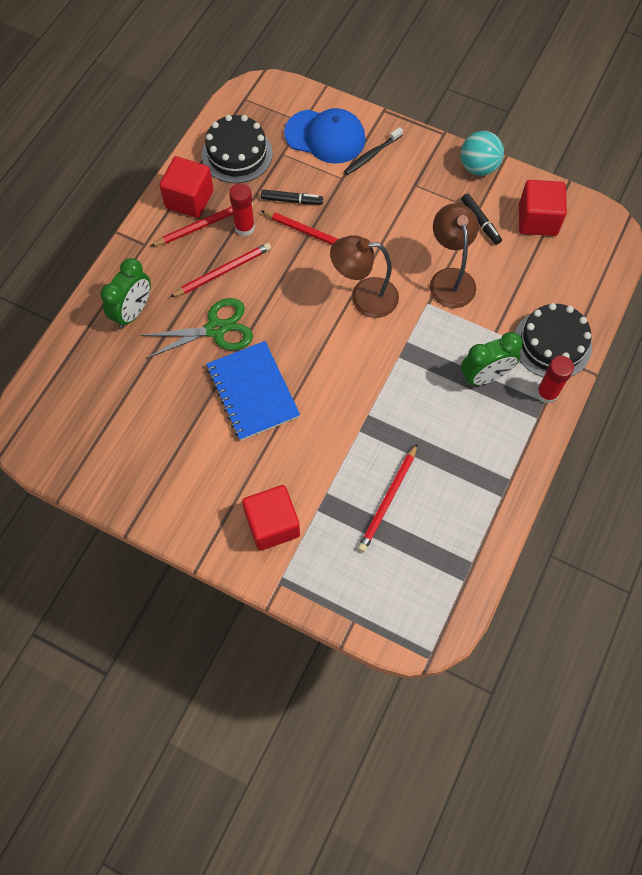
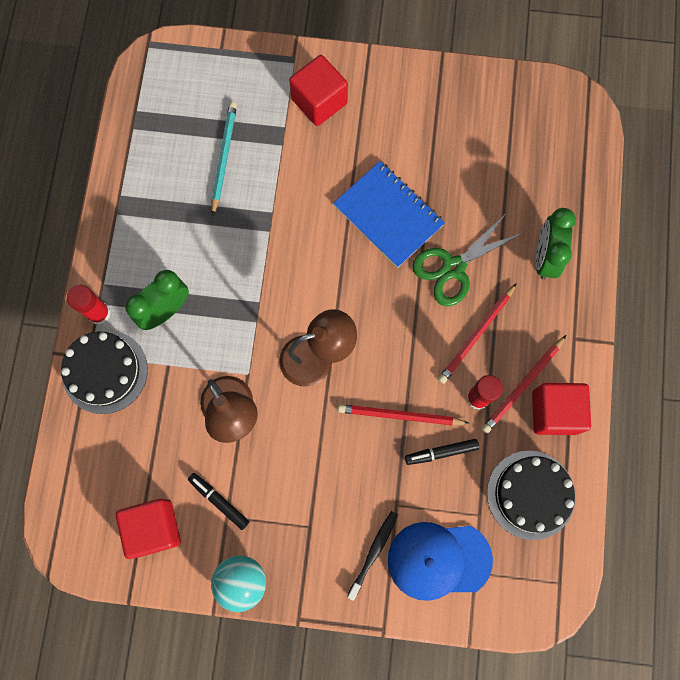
camera: 160 degrees right, 10 degrees up
(388, 499) = (224, 157): red pencil -> turquoise pencil

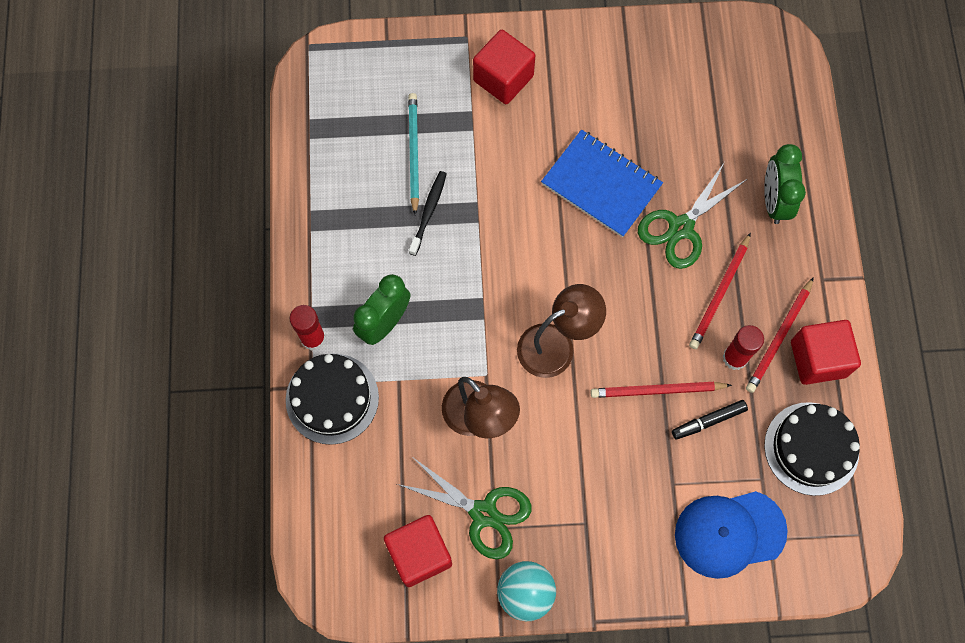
camera: 10 degrees left, 5 degrees down
(219, 501) = (483, 513): black marker -> green scissors
(373, 553) = (659, 538): black toothbrush -> black toothbrush (428, 212)

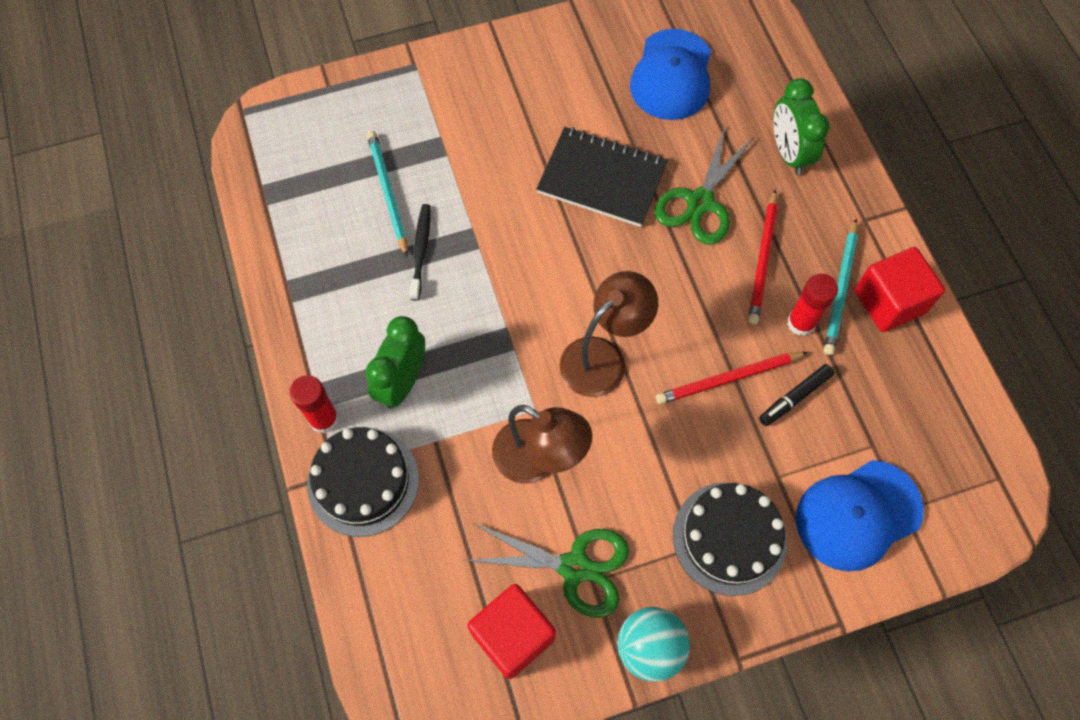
camera: 15 degrees left, 5 degrees down
(503, 78) = (465, 96): red cube -> none
(601, 185) = (601, 179): blue notebook -> black notebook
(692, 102) = (671, 75): none -> blue cap
(779, 337) = (840, 290): red pencil -> turquoise pencil
(811, 448) = (914, 398): black cake -> black cake (729, 538)

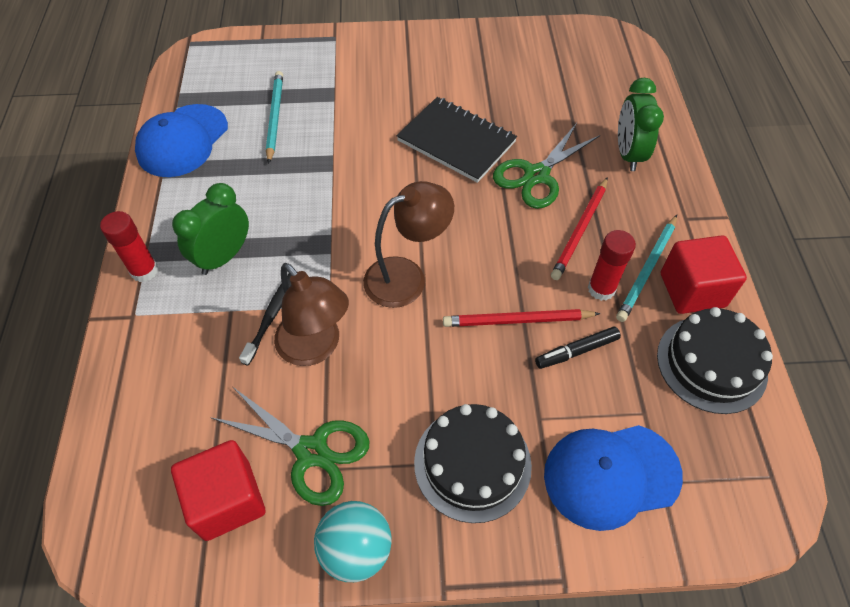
camera: 15 degrees right, 10 degrees down
(363, 481) = (153, 328): black cake -> black cake (711, 364)
(421, 251) = (283, 163): black toothbrush -> black toothbrush (271, 317)
(671, 75) = (542, 80): blue cap -> blue cap (182, 141)

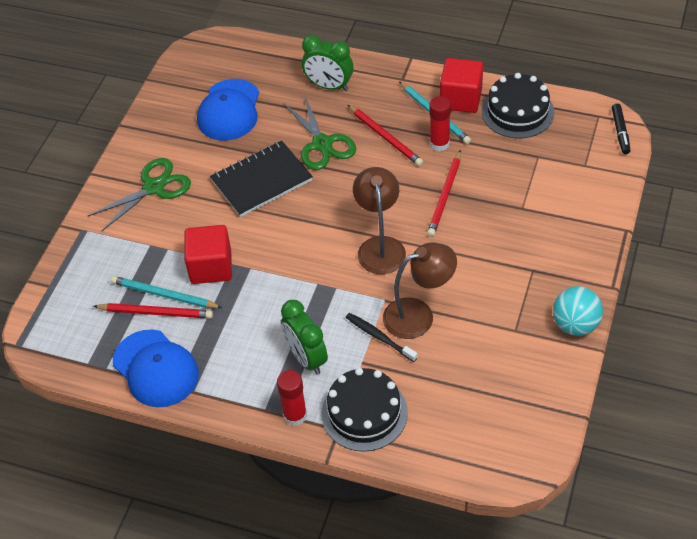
camera: 65 degrees left, 5 degrees down
(227, 500) = (518, 388): red cube -> red cube (211, 267)
(251, 118) = (156, 312): none -> red pencil
(311, 452) = (500, 334): green scissors -> green scissors (154, 187)
(472, 463) = (540, 251): black cake -> black cake (364, 413)
(576, 351) = (481, 173): black marker -> black marker (620, 132)
(611, 475) = (571, 186): blue cap -> blue cap (229, 110)

